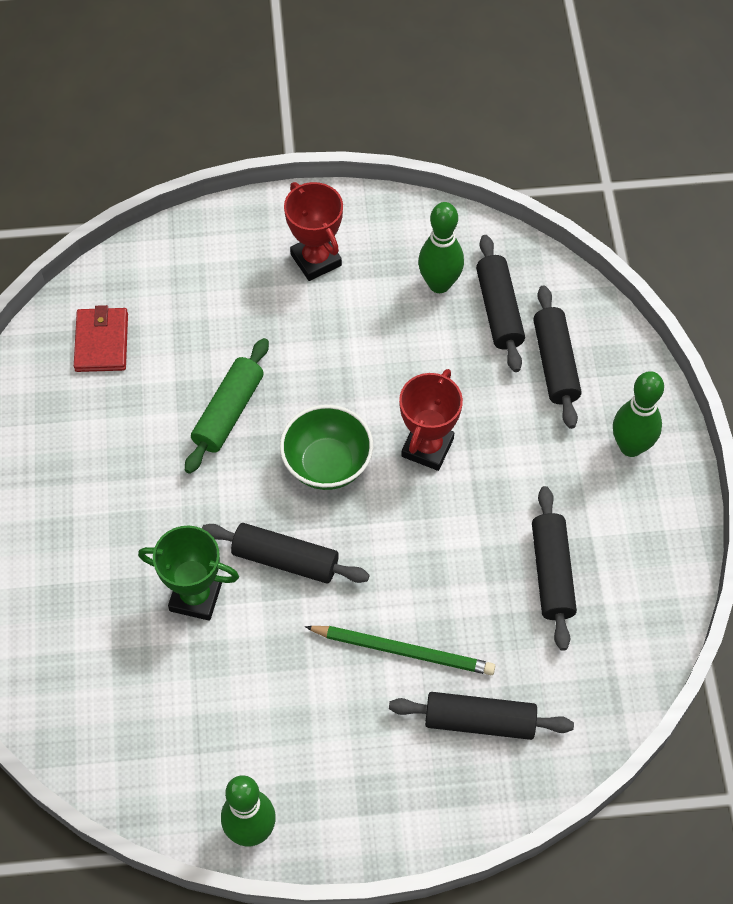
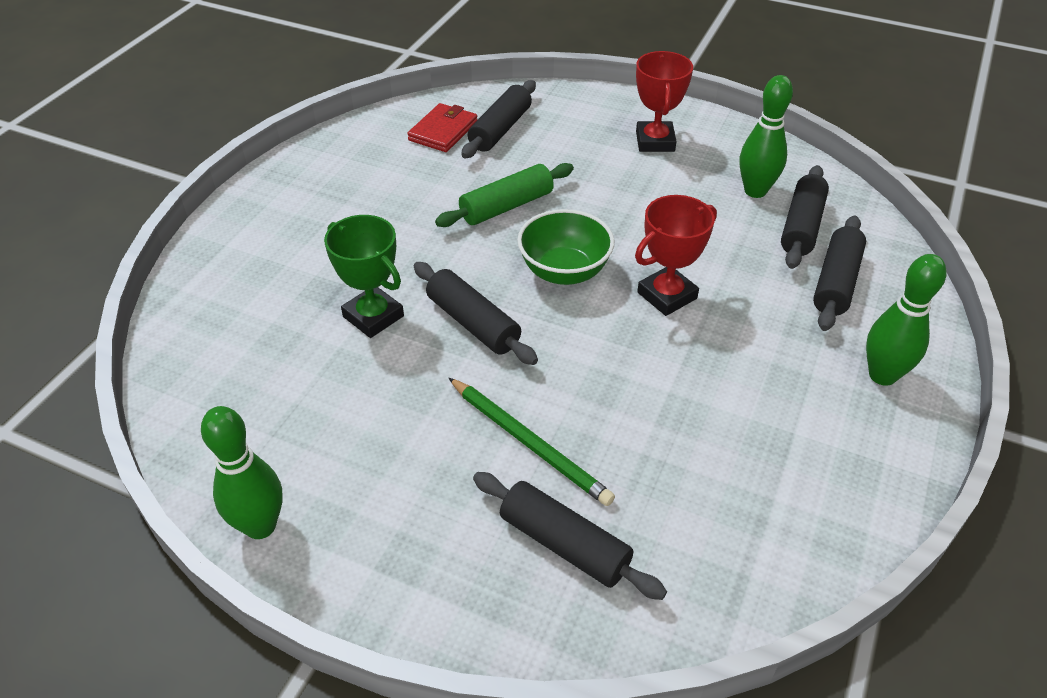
camera: 30 degrees right, 15 degrees down
(551, 573) = (730, 445): black rolling pin -> black rolling pin (500, 129)

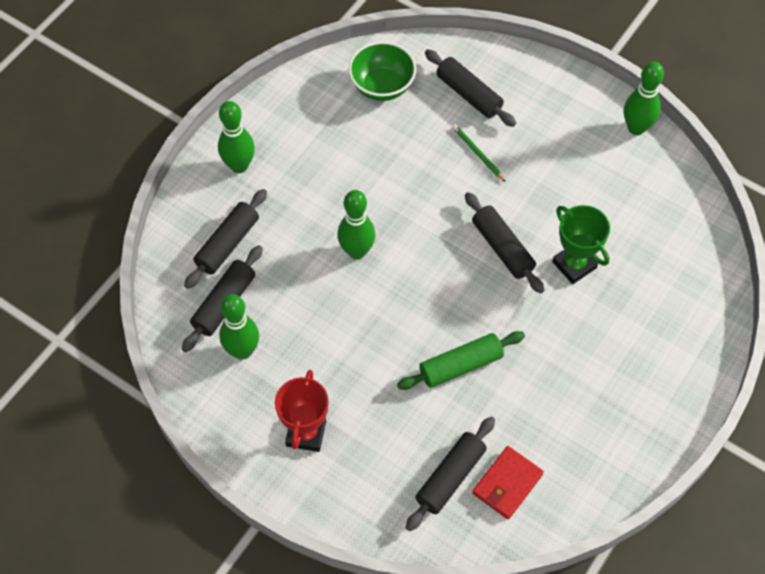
camera: 170 degrees left, 15 degrees up
(529, 443) = (478, 154): green pencil -> green pencil, size x0.60
(564, 271) = (427, 286): green bowl -> green bowl (382, 86)
(667, 295) = (357, 251): red trophy -> green bowling pin

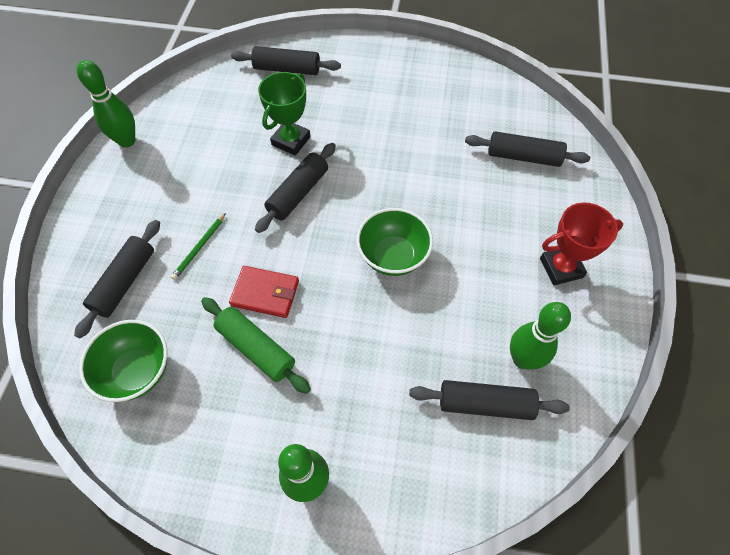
camera: 115 degrees left, 0 degrees up
(227, 244) = (416, 438): black rolling pin -> black rolling pin (287, 69)
(357, 251) = (359, 306): green bowling pin -> none
(392, 297) = (393, 256): none -> green bowl
(461, 366) = (427, 183): green rolling pin -> green rolling pin (256, 348)
(507, 484) = (503, 123): red wallet -> red wallet (265, 293)

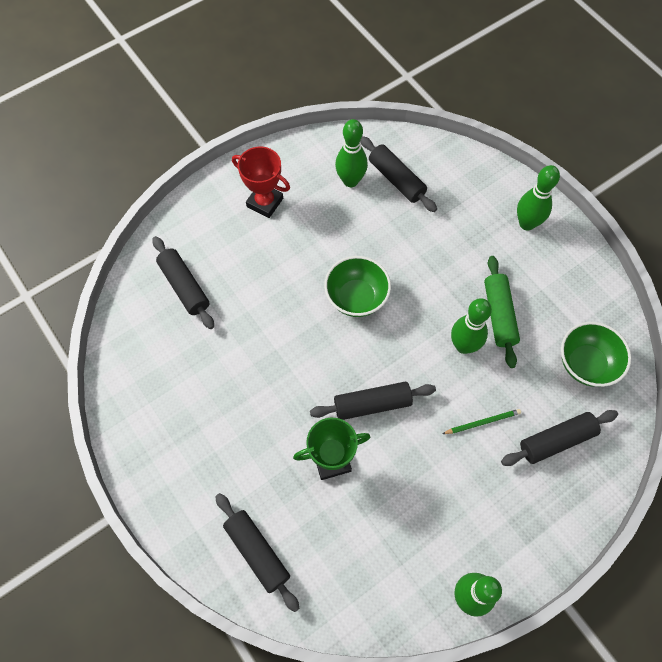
camera: 135 degrees left, 5 degrees up
(265, 293) = (463, 346): red wallet -> green bowling pin

